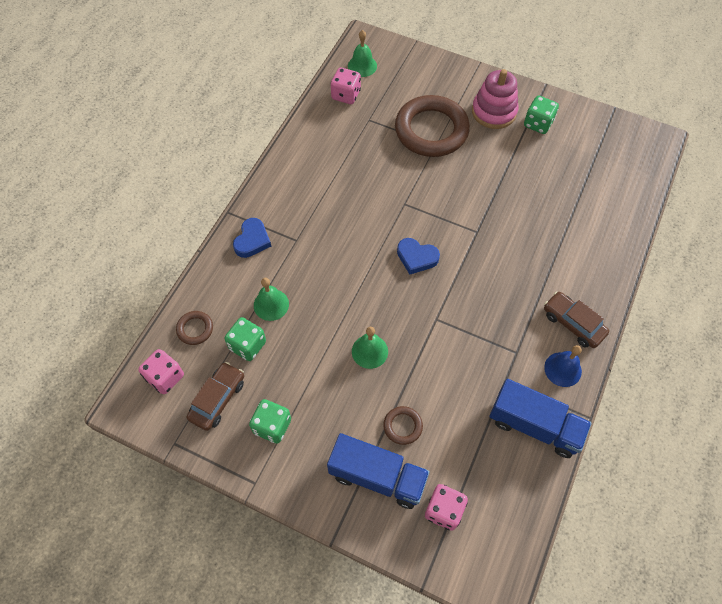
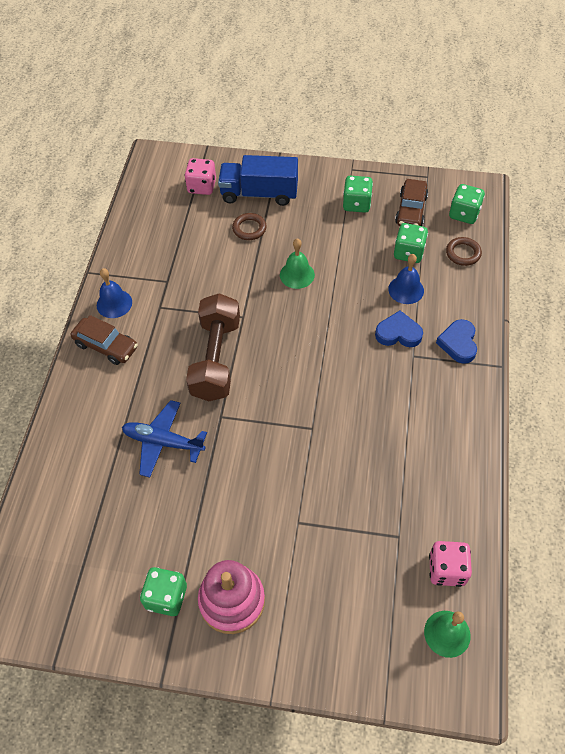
camera: 165 degrees right, 5 degrees down
(165, 377) = (464, 214): pink dice -> green dice
(271, 304) = (406, 290): green bell -> blue bell
(416, 257) = (279, 370): blue heart -> blue heart (398, 333)
(431, 130) = (310, 543): brown ring -> none
(471, 283) = (216, 359): none -> brown dumbbell
(528, 223) = (163, 442): none -> blue plane
(534, 425) = (136, 255): blue truck -> none

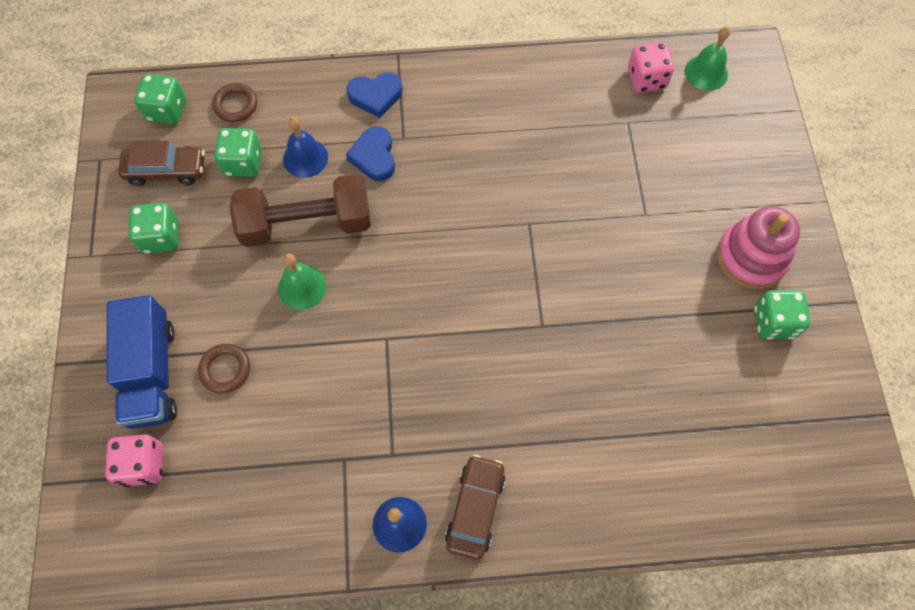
camera: 105 degrees left, 10 degrees up
(163, 442) = (597, 383): blue plane -> none
(216, 359) = (460, 354): brown dumbbell -> brown dumbbell (306, 223)

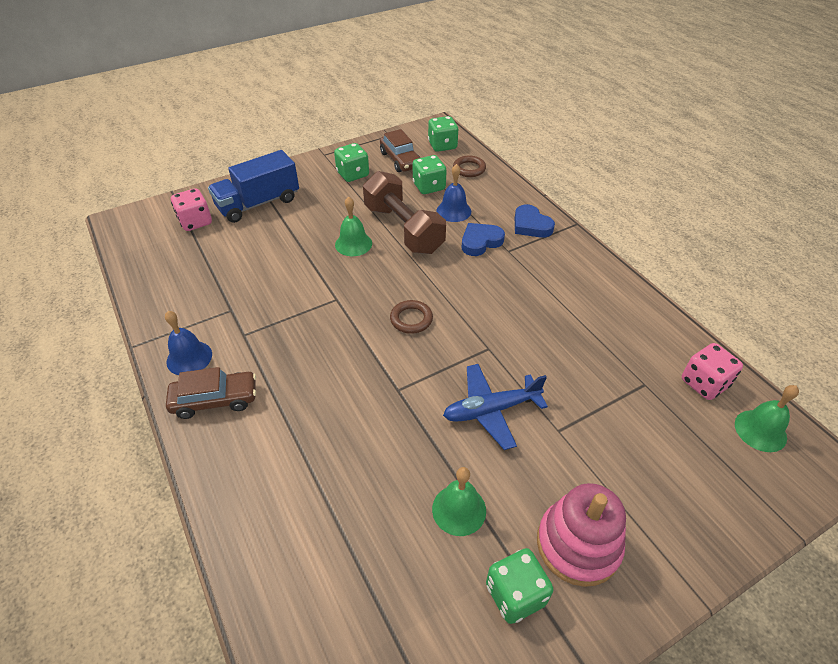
camera: 65 degrees right, 20 degrees down
(225, 369) = (275, 232): brown ring -> brown ring (411, 319)
(601, 256) = (491, 410): none -> blue plane
(689, 329) = (459, 509): none -> green bell

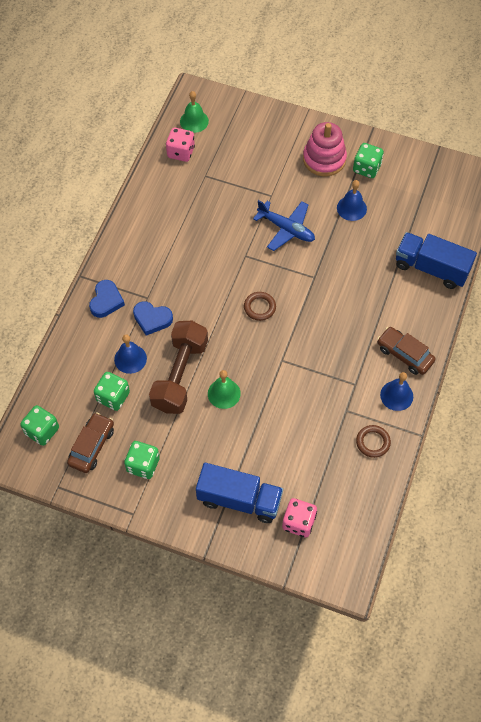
camera: 130 degrees left, 15 degrees up
(273, 529) = (431, 268): none -> blue truck
(459, 509) = (351, 208): green bell -> blue bell
(469, 169) = (63, 386): brown ring -> brown ring (373, 442)

